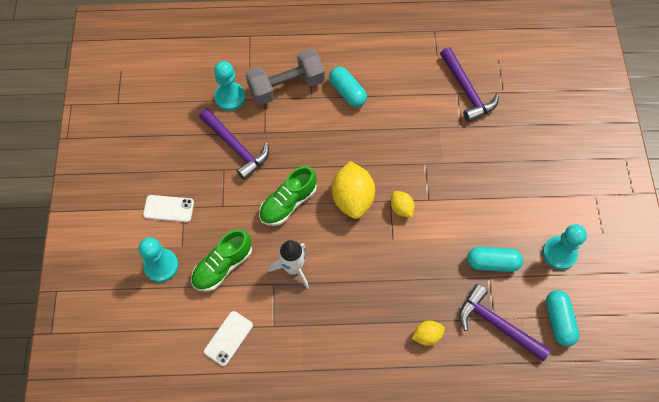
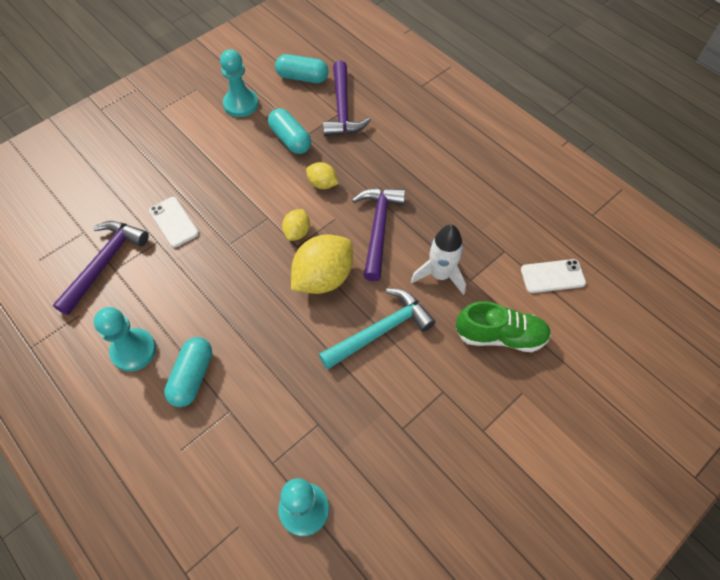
camera: 130 degrees left, 5 degrees down
(161, 266) = (560, 394): turquoise pawn -> turquoise pawn (133, 350)
(168, 208) = (500, 445): white phone -> white phone (174, 222)
(236, 147) = (364, 439): purple hammer -> purple hammer (378, 228)
(286, 86) = (235, 452): grey dumbbell -> none
(288, 203) = (381, 330): green shoe -> turquoise hammer
(427, 335) = (397, 144): yellow lemon -> yellow lemon (322, 184)
(558, 321) = (302, 77): turquoise capsule -> turquoise capsule turned 60 degrees clockwise

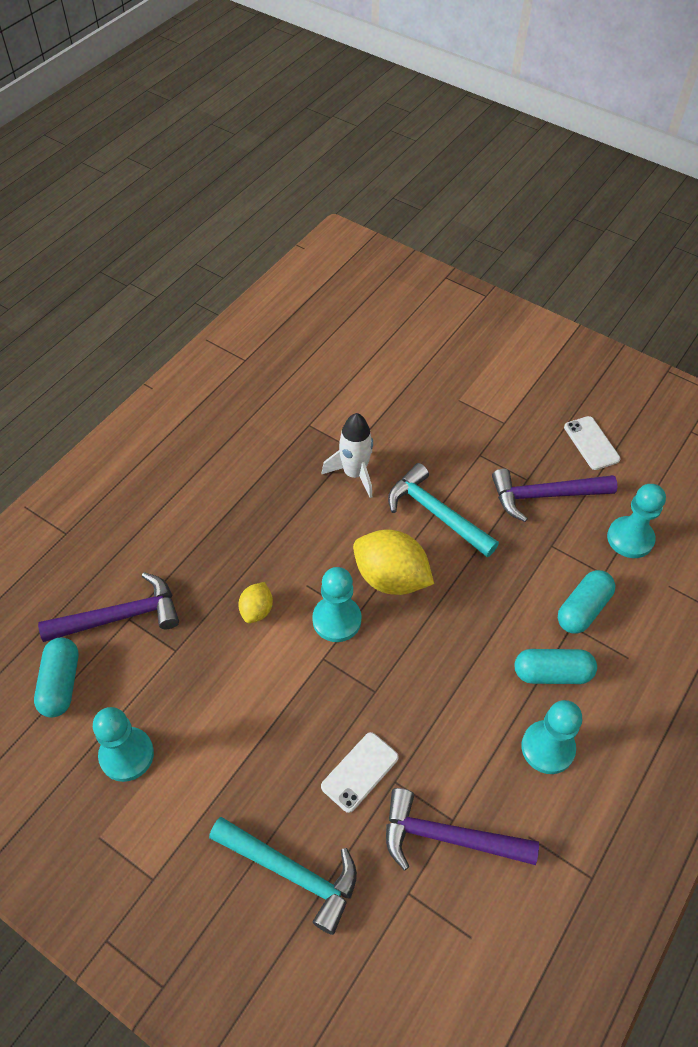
camera: 105 degrees left, 5 degrees down
(128, 174) = (292, 872): none -> turquoise hammer
(290, 139) = (187, 667): turquoise capsule -> turquoise capsule (582, 609)
(297, 232) = (336, 620): yellow lemon -> turquoise pawn
(378, 228) = (309, 538): purple hammer -> purple hammer (544, 496)
(500, 336) = (408, 419): green shoe -> none
(552, 276) = (329, 386): white phone -> white phone (591, 443)

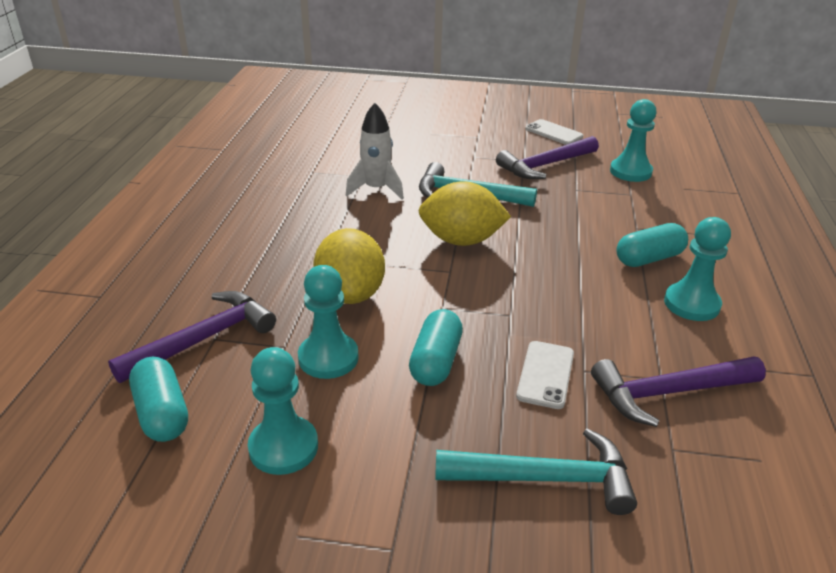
camera: 25 degrees left, 20 degrees down
(256, 610) = (350, 294): yellow lemon -> yellow lemon, size x1.91
(336, 620) = (434, 279): turquoise pawn -> turquoise pawn (328, 358)
(582, 609) = (635, 216): turquoise capsule -> turquoise capsule (435, 361)

